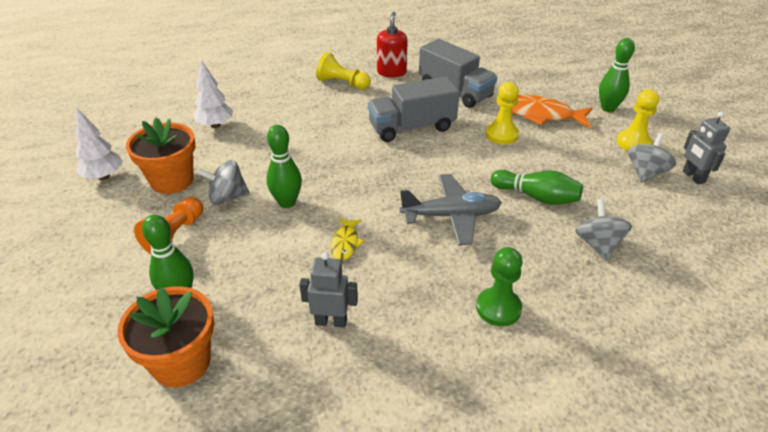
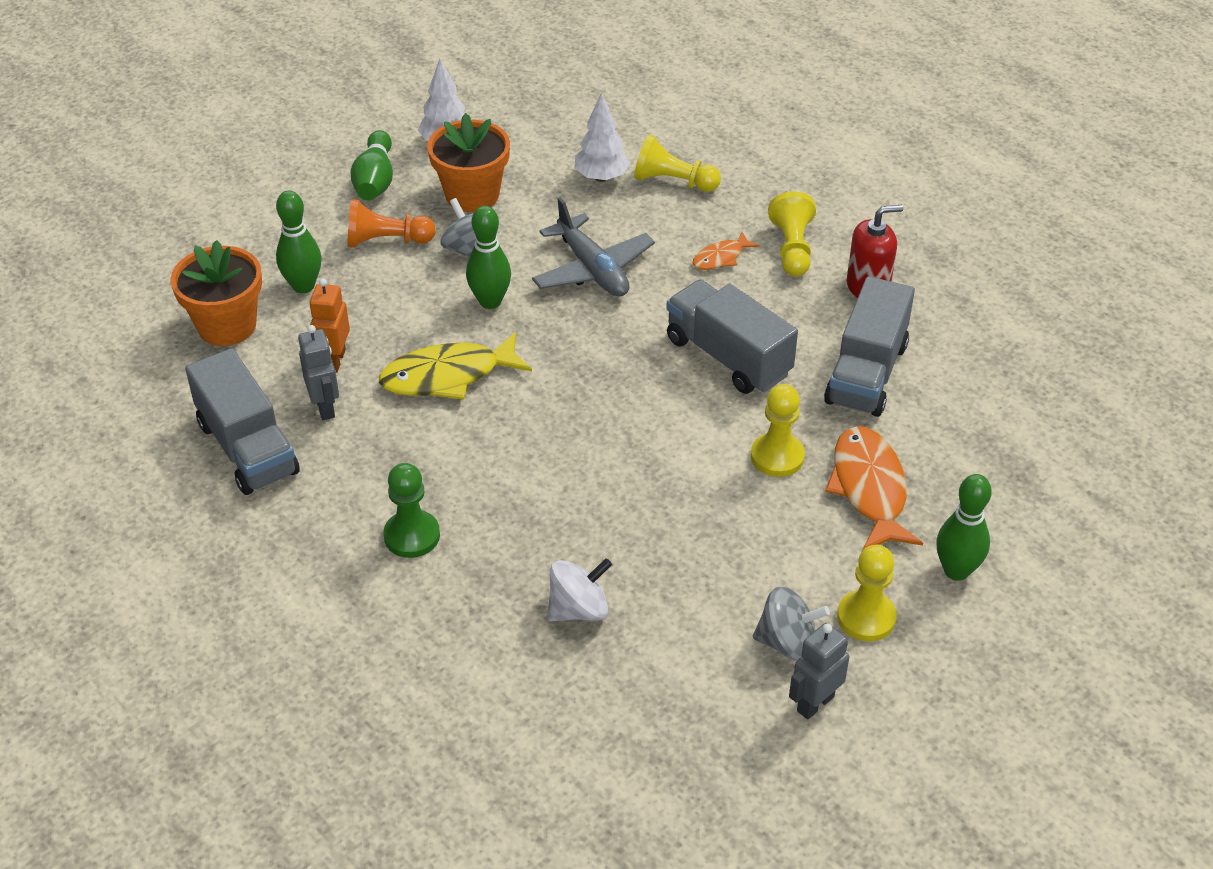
camera: 65 degrees right, 5 degrees up
(248, 102) = (673, 182): none -> yellow pawn
(282, 301) = (334, 360): none -> orange robot
(328, 106) = (721, 257): none -> orange fish
(345, 243) = (447, 376): yellow fish -> yellow fish, size x1.91
(346, 388) = (247, 448): none -> grey truck
(451, 216) = (552, 452): grey plane -> grey plane (592, 269)
(536, 197) = (645, 527): green bowling pin -> green bowling pin (375, 180)
(598, 244) = (578, 609): grey spinning top -> white spinning top

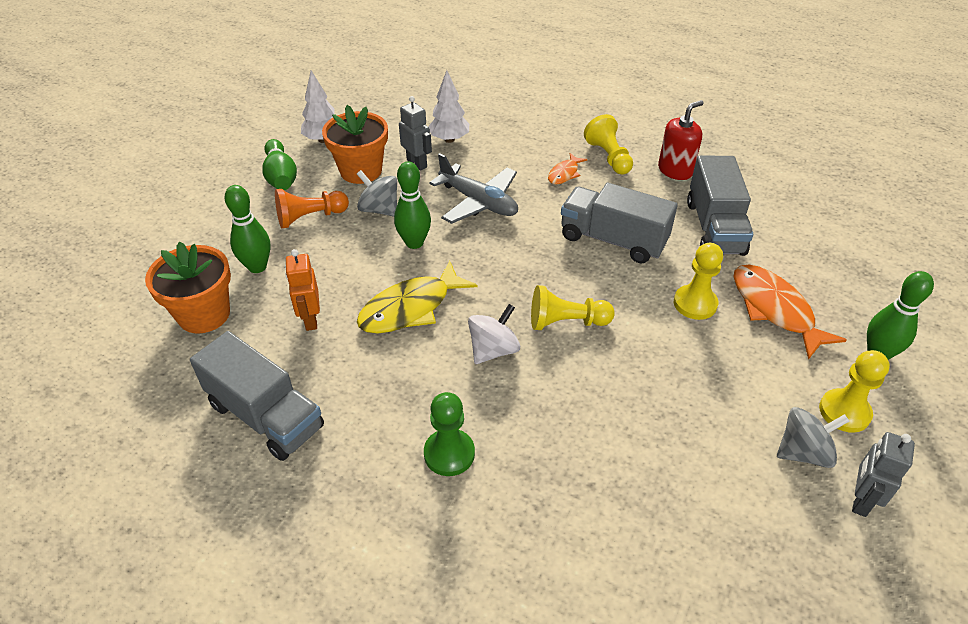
camera: 20 degrees left, 0 degrees up
(325, 407) = (320, 360): grey robot -> grey robot (417, 163)
(578, 609) = (625, 477): white spinning top -> white spinning top (493, 350)
(673, 182) = (501, 132): yellow pawn -> yellow pawn (566, 322)

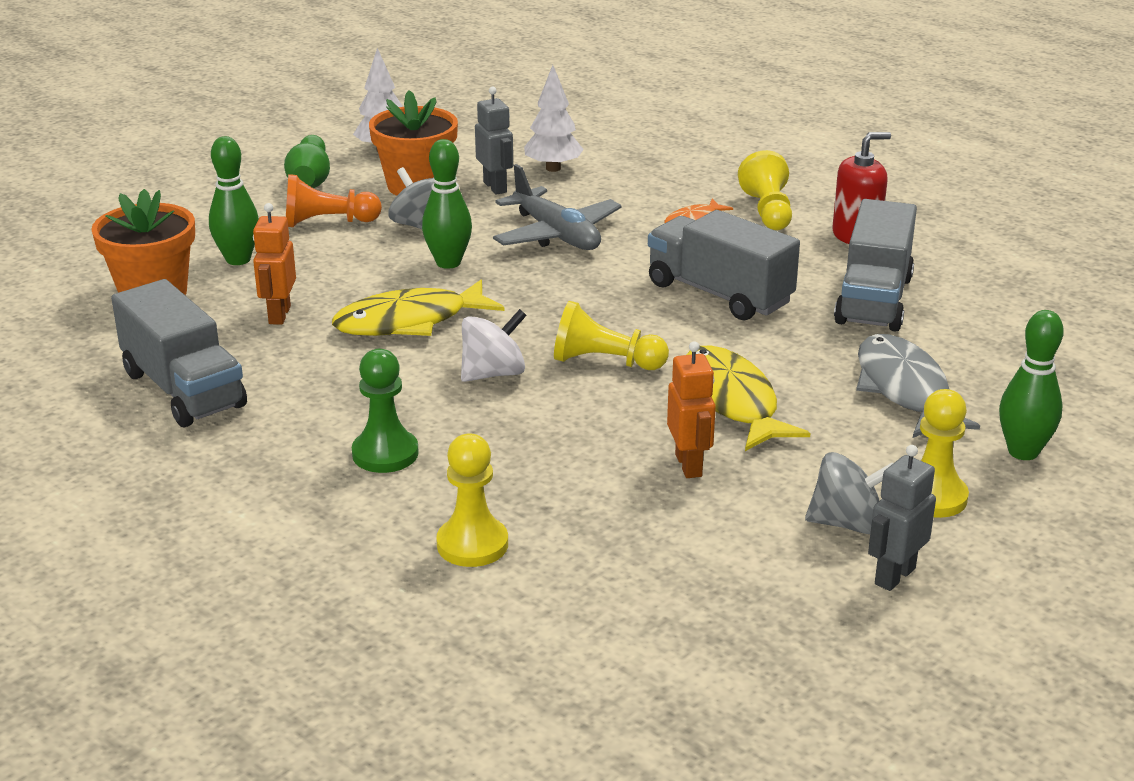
camera: 15 degrees right, 15 degrees down
(669, 344) = (731, 401): none -> yellow fish
(671, 416) = (689, 465): none -> orange robot
(695, 303) = (793, 369): yellow pawn -> yellow pawn (472, 544)
(774, 309) = (904, 389): orange fish -> grey fish

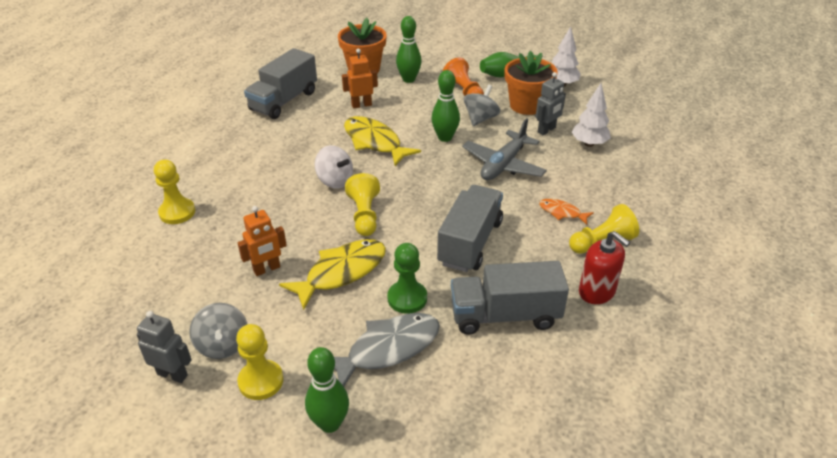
camera: 70 degrees right, 10 degrees up
(385, 454) = (248, 167): green pawn -> green pawn (407, 298)

